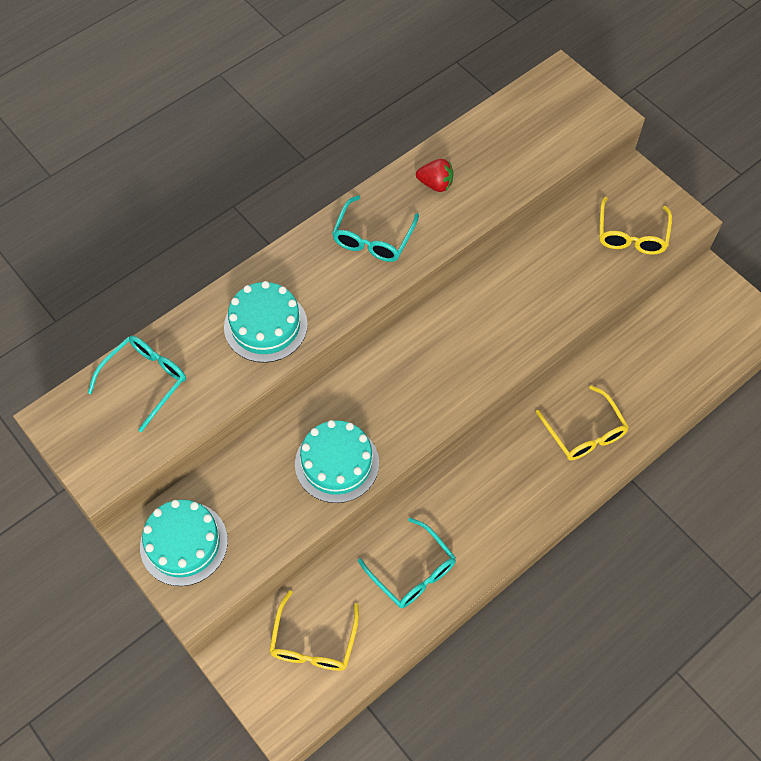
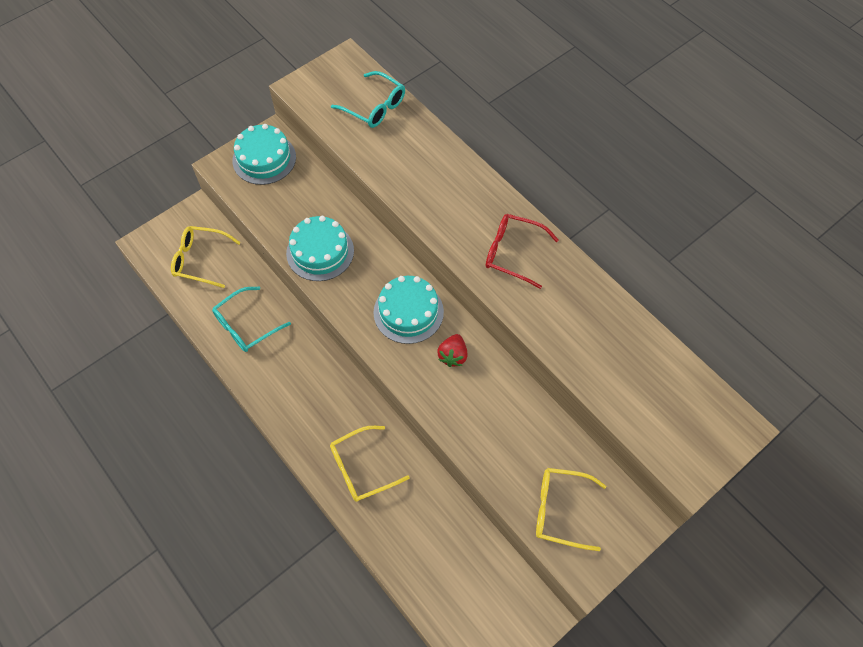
camera: 90 degrees right, 0 degrees up
(265, 325) = (422, 178): turquoise cake -> turquoise cake (408, 312)
(372, 239) = (512, 253): turquoise glasses -> red glasses
(435, 184) = (579, 304): red strawberry -> red strawberry (453, 356)

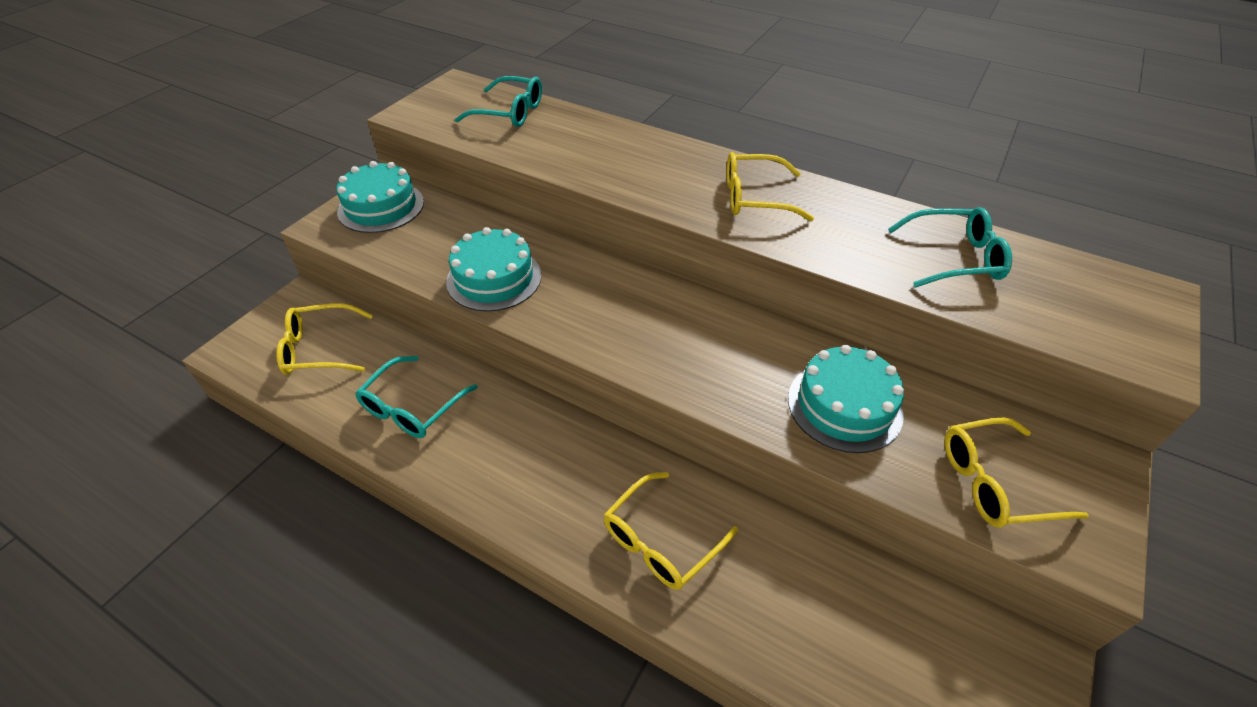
camera: 20 degrees left, 15 degrees down
(408, 312) = (644, 311): turquoise cake -> turquoise cake (844, 406)
(453, 356) = (729, 342): red strawberry -> none
(512, 253) = (754, 198): red glasses -> yellow glasses
(621, 353) = (955, 258): none -> turquoise glasses

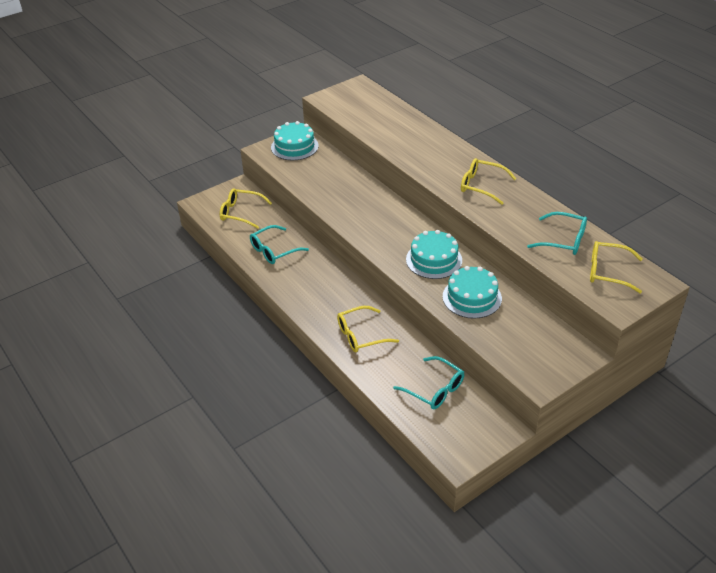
camera: 25 degrees right, 5 degrees down
(494, 278) = (334, 197): turquoise cake -> turquoise cake (434, 260)
(510, 112) = (380, 109): turquoise glasses -> turquoise glasses (435, 390)
(993, 483) = (518, 345): yellow glasses -> yellow glasses (607, 272)

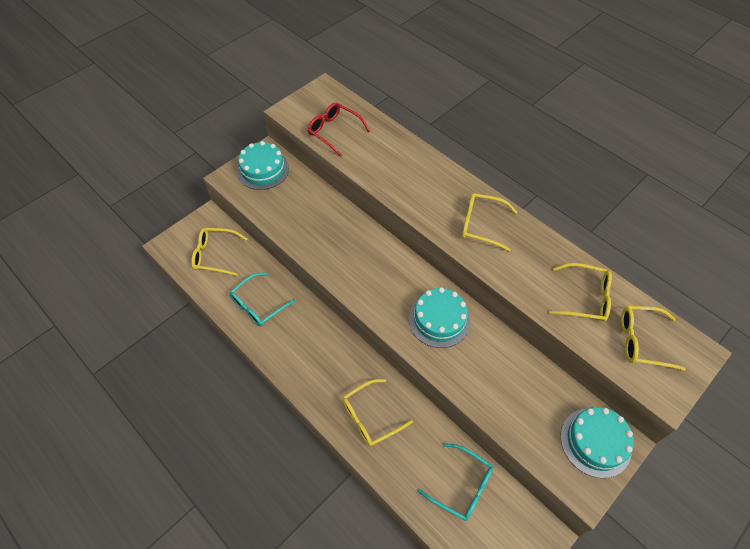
camera: 10 degrees left, 15 degrees up
(362, 115) = (334, 131): none -> red glasses
(472, 297) = (489, 371): turquoise cake -> turquoise cake (595, 442)
(564, 240) = (586, 298): turquoise glasses -> yellow glasses

